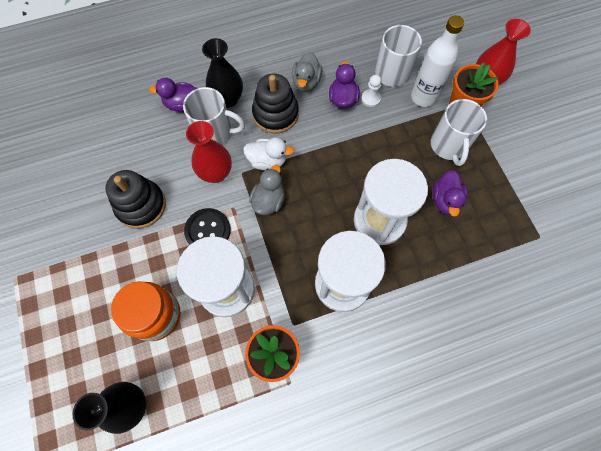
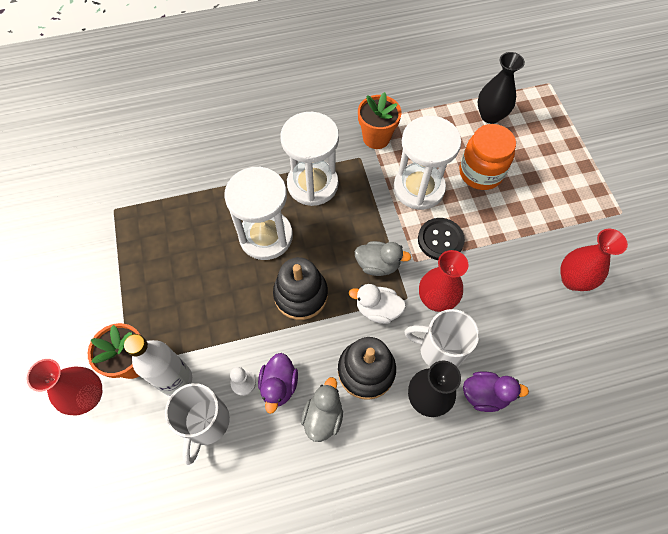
camera: 175 degrees left, 5 degrees down
(87, 201) = (573, 280): none -> red vase
(141, 205) = (513, 270): black stacking toy -> black stacking toy (301, 295)
(268, 200) = (378, 265): grey duck -> grey duck turned 105 degrees counterclockwise
(445, 200) = (193, 251): purple duck -> none
(448, 146) = (168, 310): white mug -> none

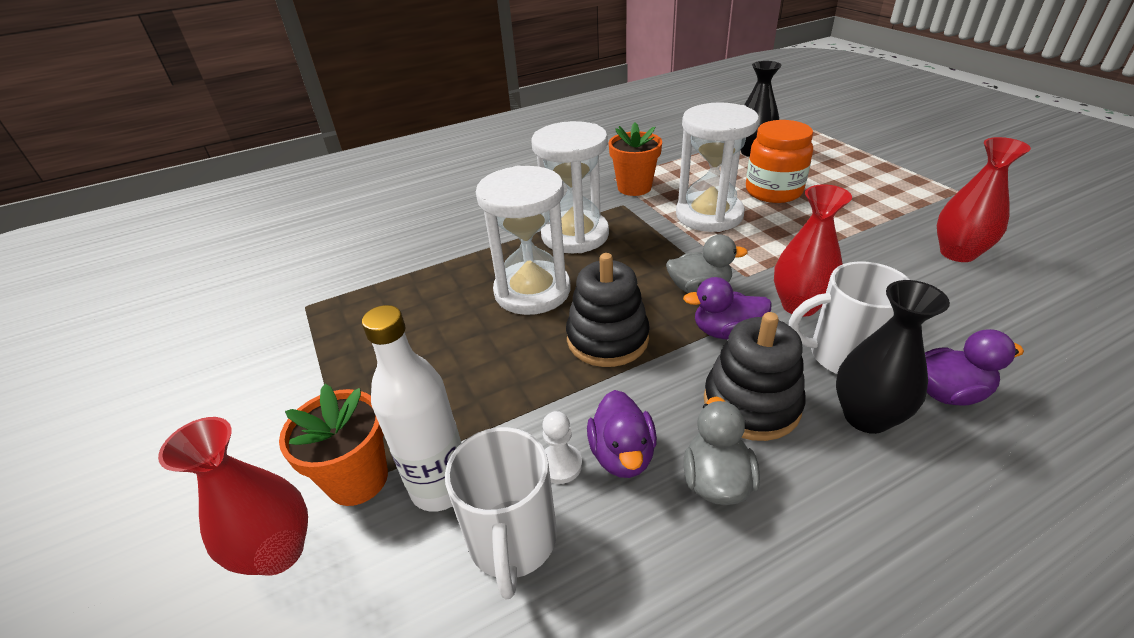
camera: 10 degrees left, 25 degrees down
(377, 309) = (726, 332): white duck -> purple duck
(440, 240) = (765, 251): black button -> none

